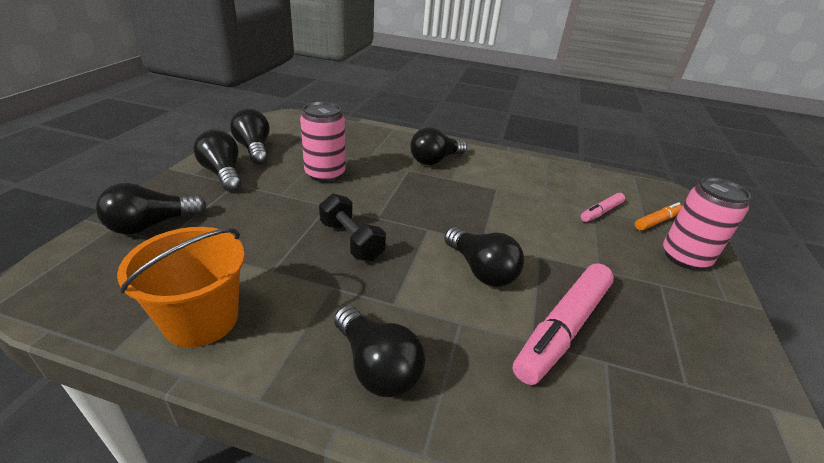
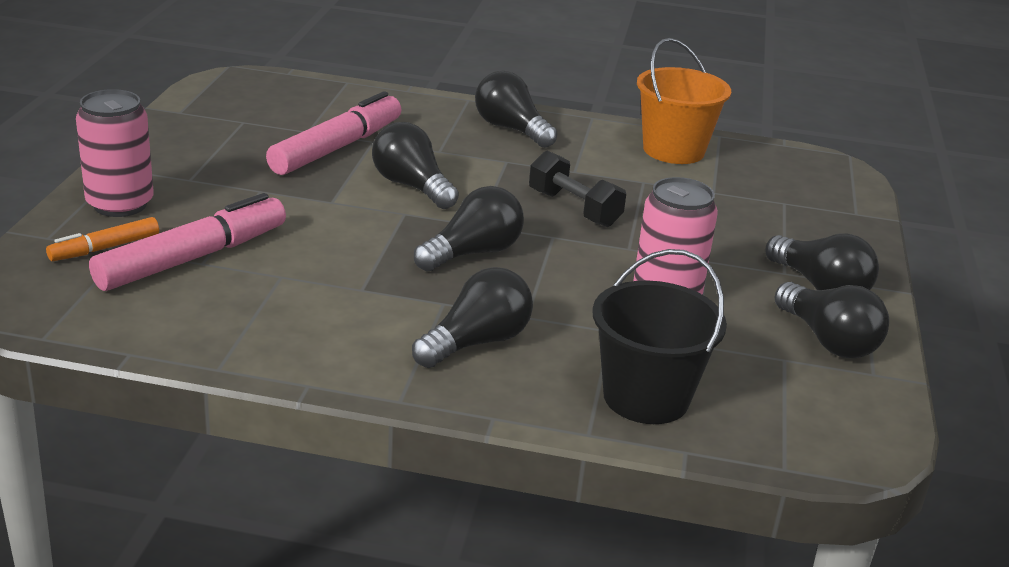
camera: 175 degrees right, 5 degrees down
(152, 225) = (817, 216): black light bulb -> black light bulb (473, 253)
(364, 136) = (646, 397): none -> black bucket
(601, 212) = (193, 258): pink marker -> pink marker, size x1.87

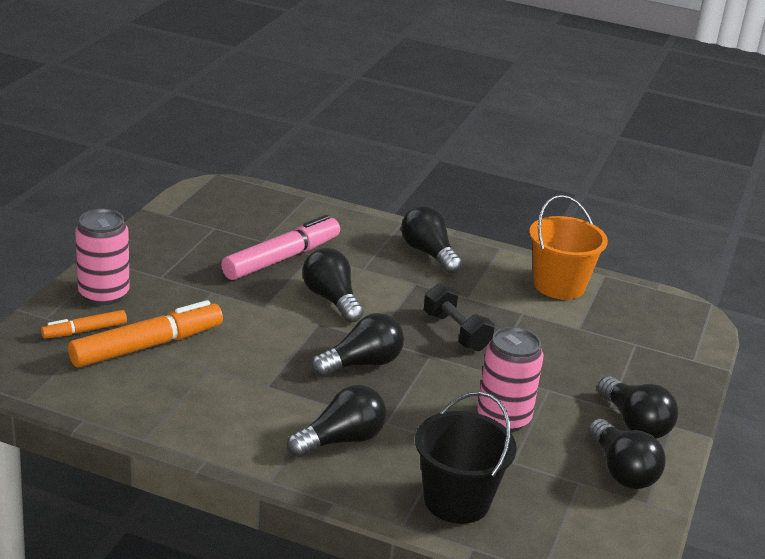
camera: 10 degrees right, 0 degrees up
(193, 258) = (147, 346): pink marker -> orange marker

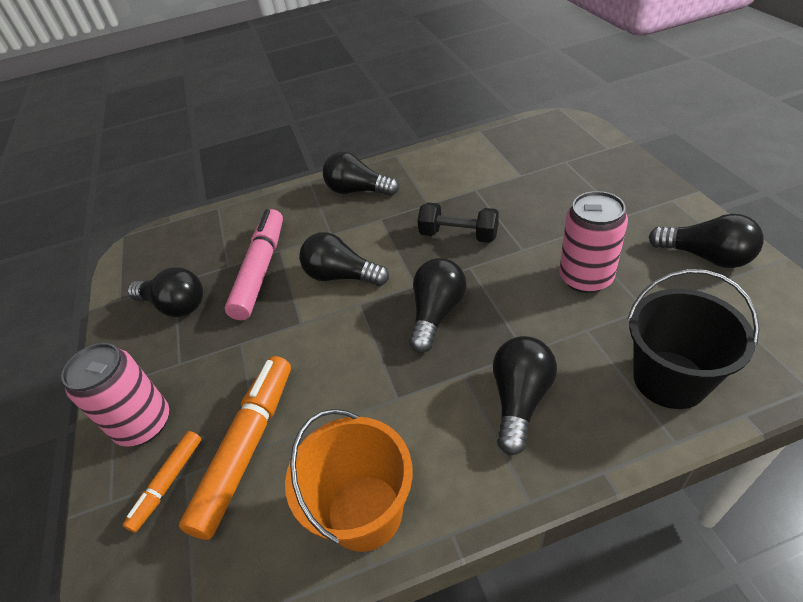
camera: 30 degrees left, 15 degrees up
(559, 285) = (466, 155): orange bucket -> orange bucket (364, 512)
(634, 423) = (653, 215): black light bulb -> black light bulb (175, 305)

